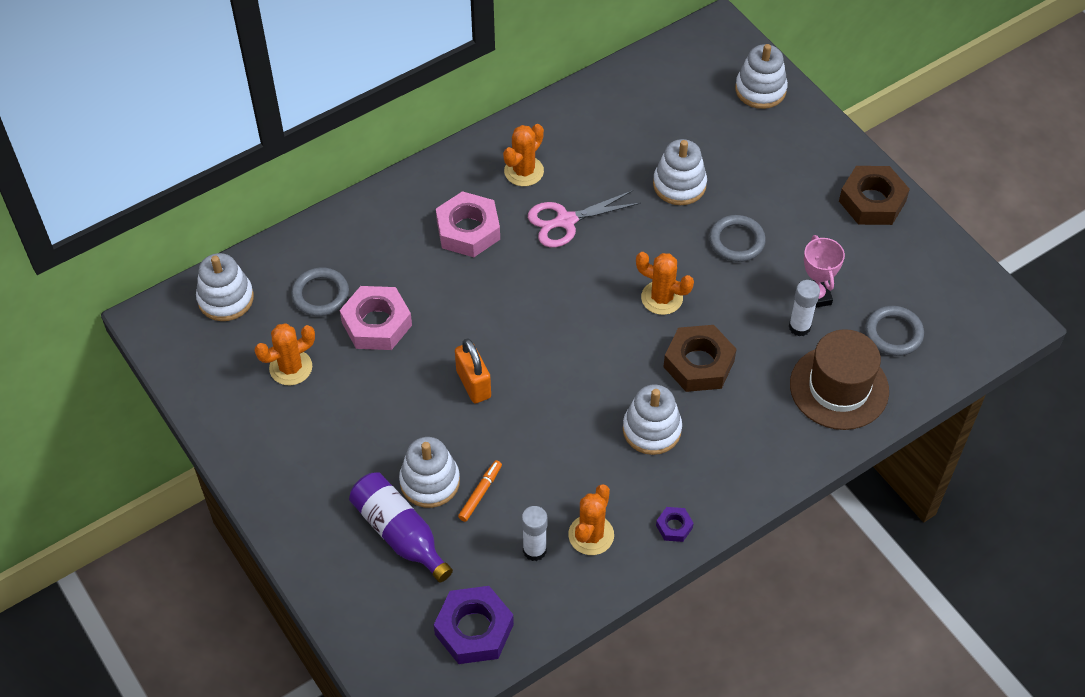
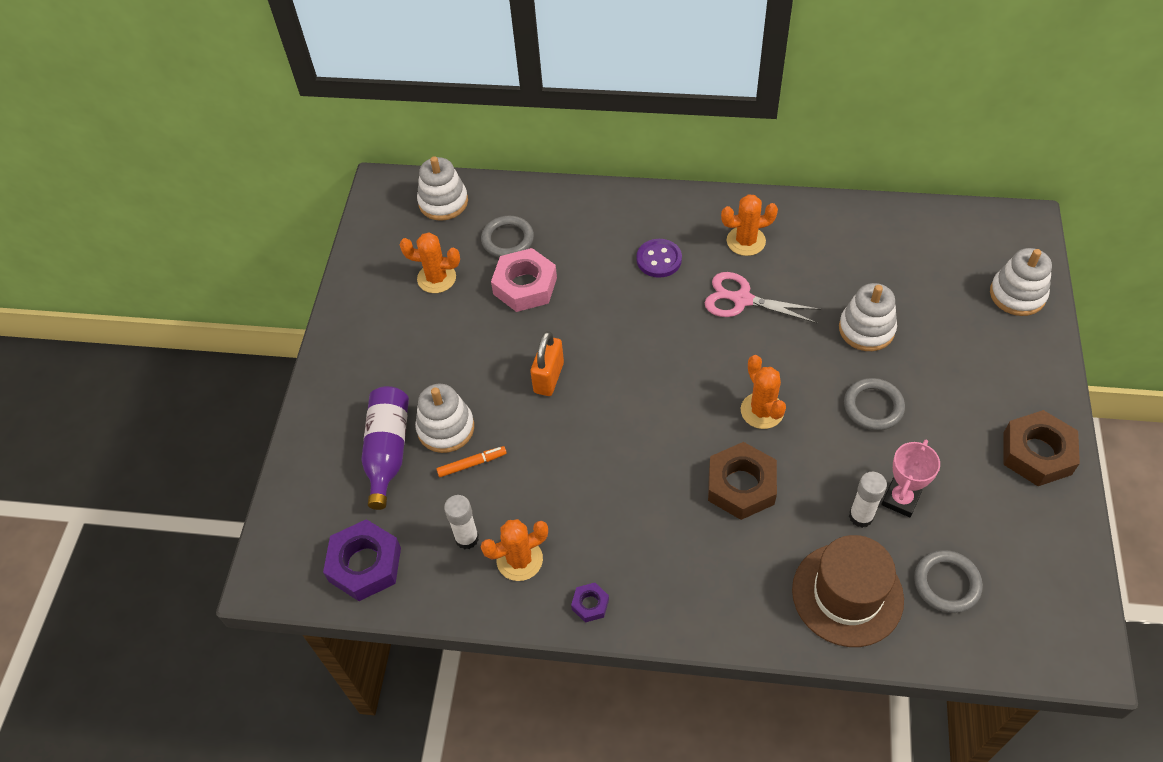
camera: 45 degrees right, 0 degrees up
(468, 230) = (659, 259): pink nut -> purple button
(651, 429) = (649, 511): white stacking toy -> none

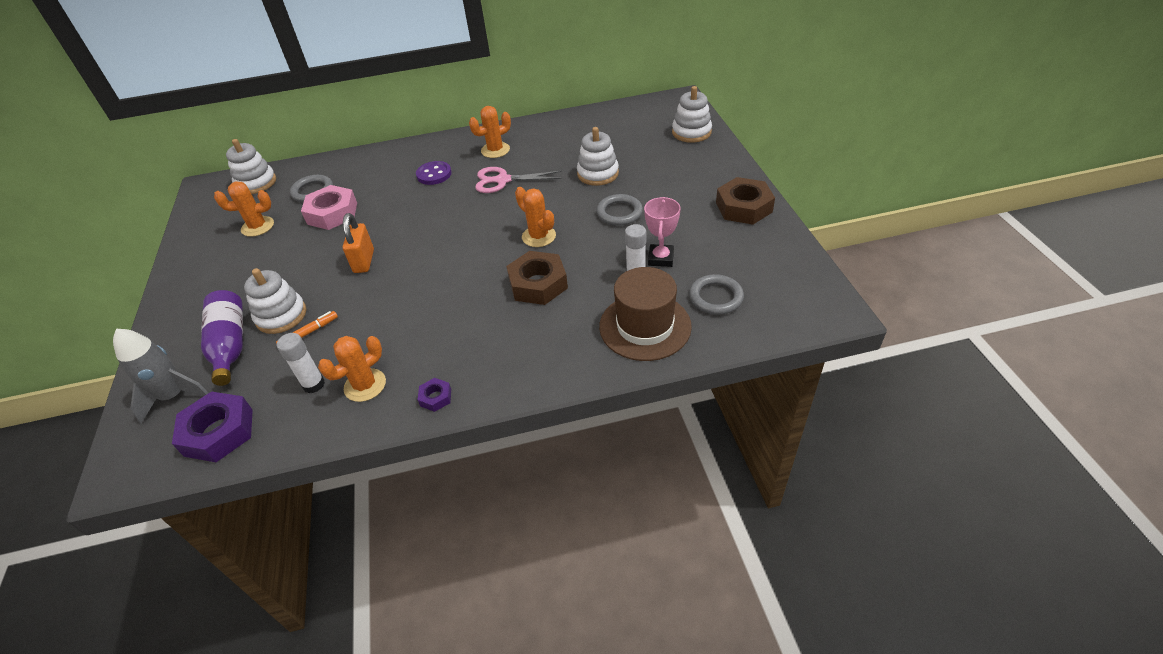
camera: 20 degrees left, 10 degrees down
(325, 500) = (174, 396): none -> grey rocket

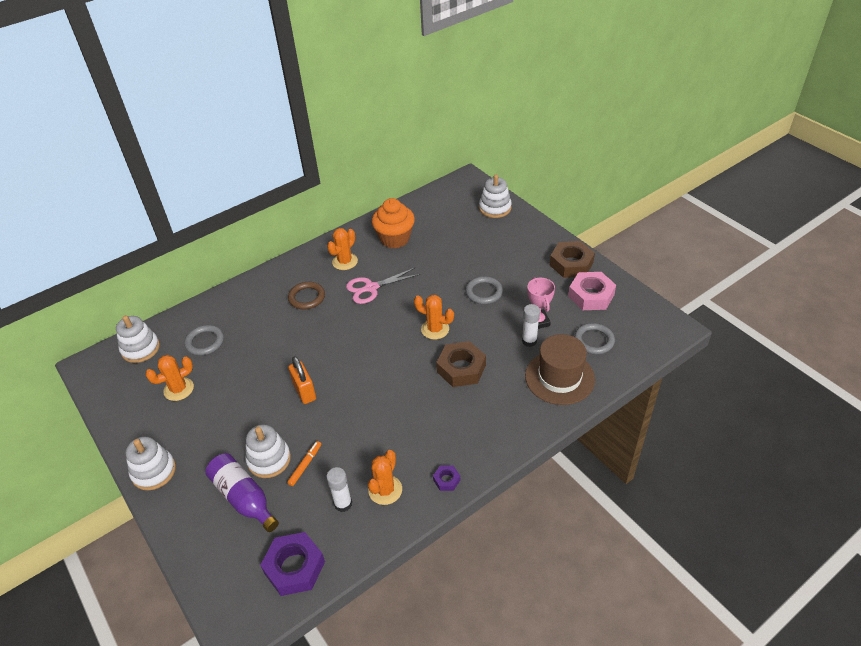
camera: 25 degrees left, 0 degrees up
(174, 396) = (230, 555): grey rocket -> none
(332, 213) = (241, 357): pink nut -> pink nut (591, 295)
(434, 174) = (307, 297): purple button -> brown ring
(561, 140) = (395, 239): none -> orange cupcake
(598, 174) = (445, 262): white stacking toy -> white stacking toy (154, 471)

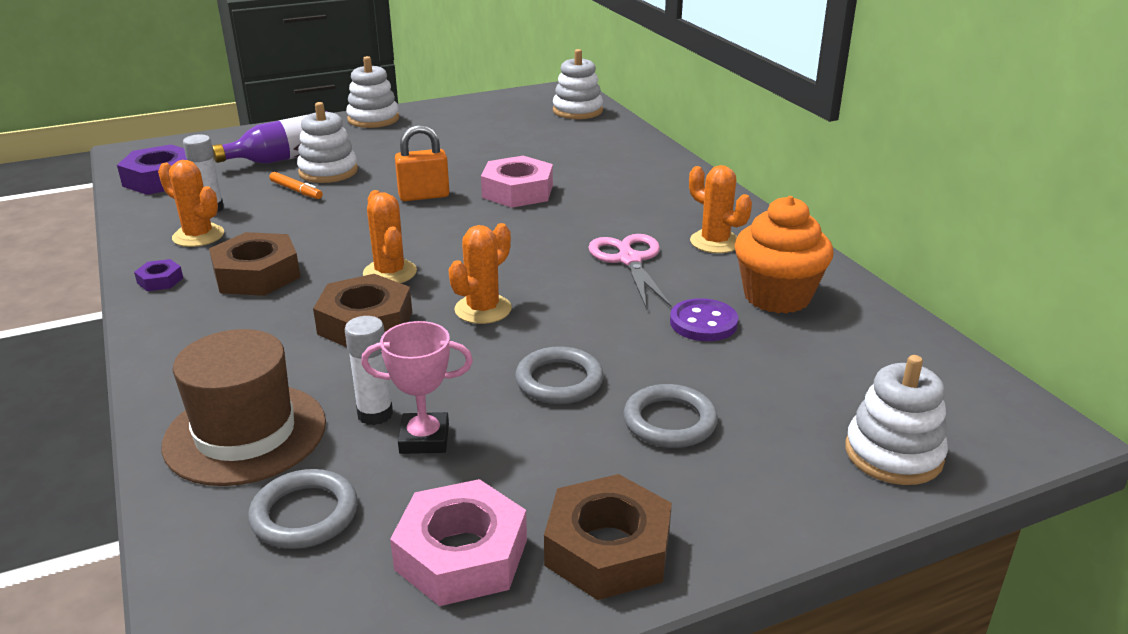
camera: 100 degrees right, 15 degrees down
(178, 389) = (490, 129): orange cactus -> orange cactus (390, 273)
(205, 342) = (567, 142): grey ring -> grey ring (670, 421)
(291, 348) = (517, 191): none -> pink nut
(307, 297) = (629, 206): brown ring -> none
(424, 258) = (703, 323): none -> purple button
(427, 434) = (257, 275): none -> brown nut

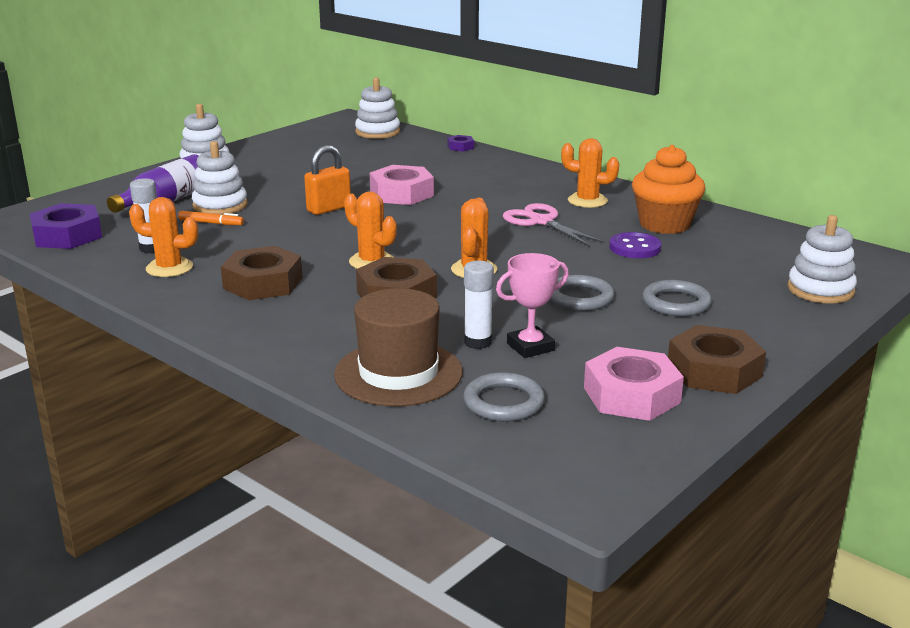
camera: 25 degrees left, 5 degrees down
(160, 280) = (182, 302): purple nut -> purple nut (460, 147)

